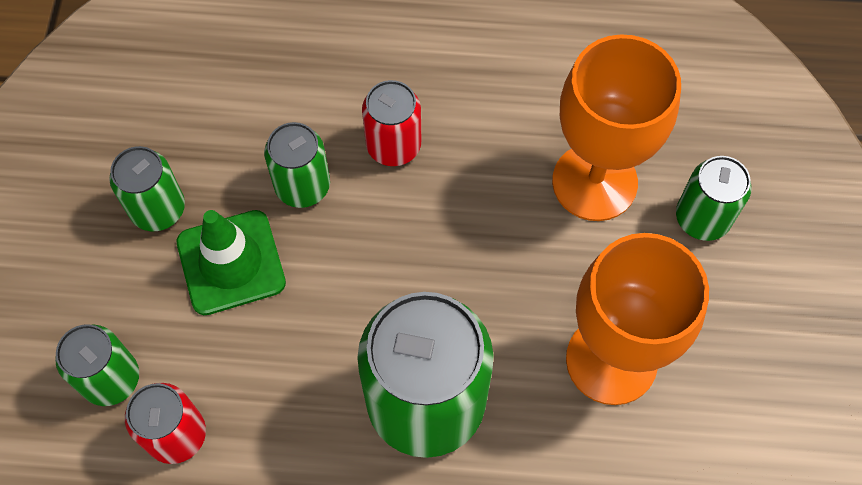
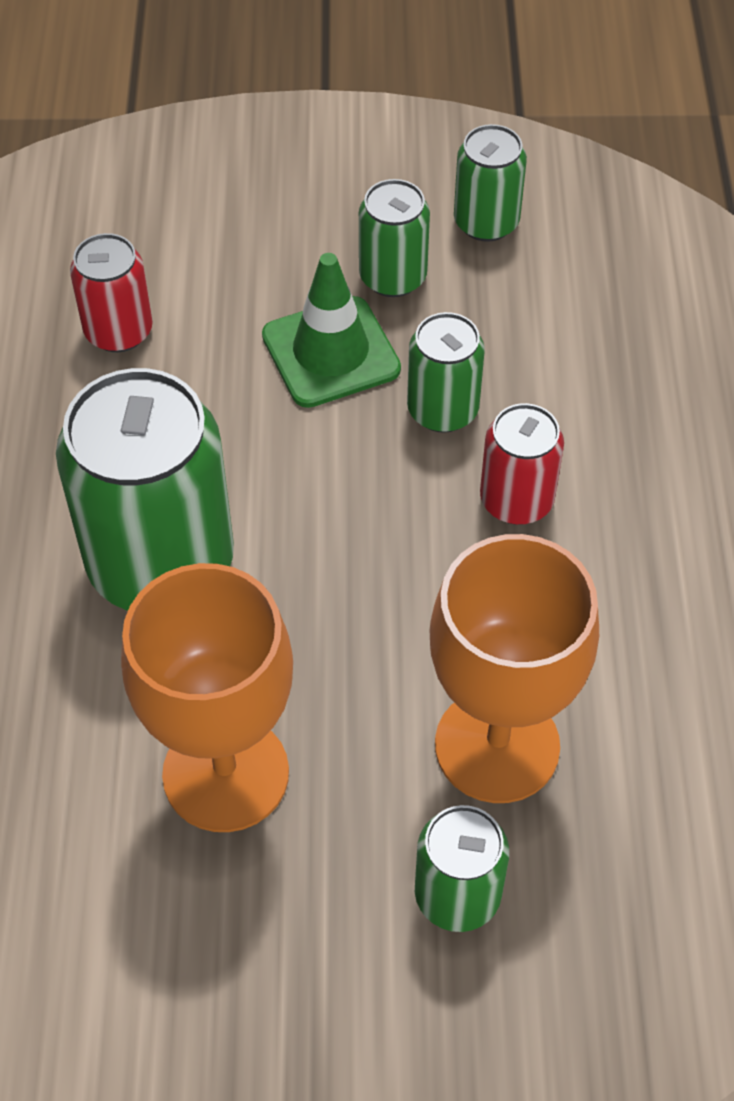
camera: 85 degrees right, 10 degrees down
(111, 379) = (181, 267): green can -> green can (486, 222)

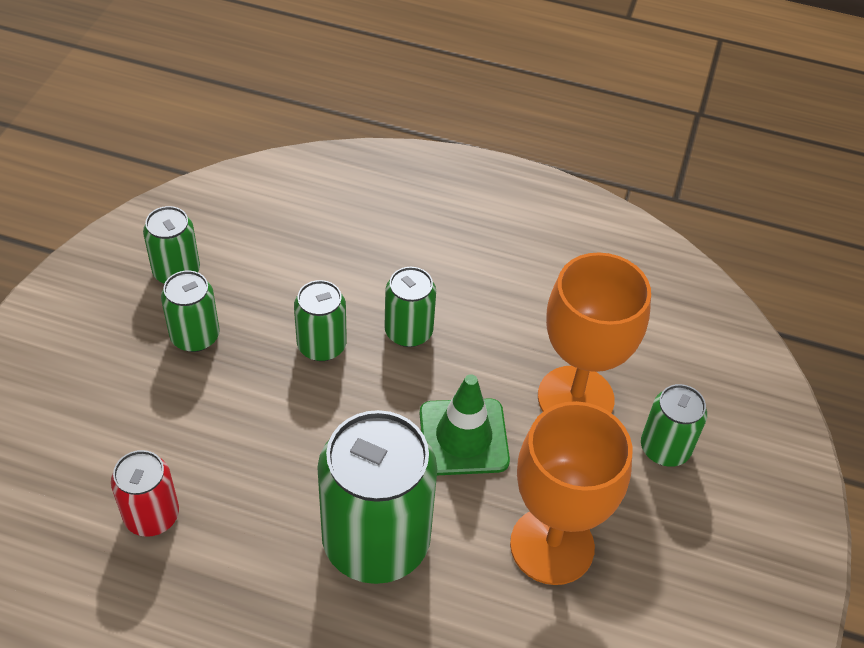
camera: 75 degrees left, 5 degrees down
(331, 352) = (242, 391): green traffic cone -> green traffic cone (463, 437)
(516, 500) = (408, 331): red can -> green can

